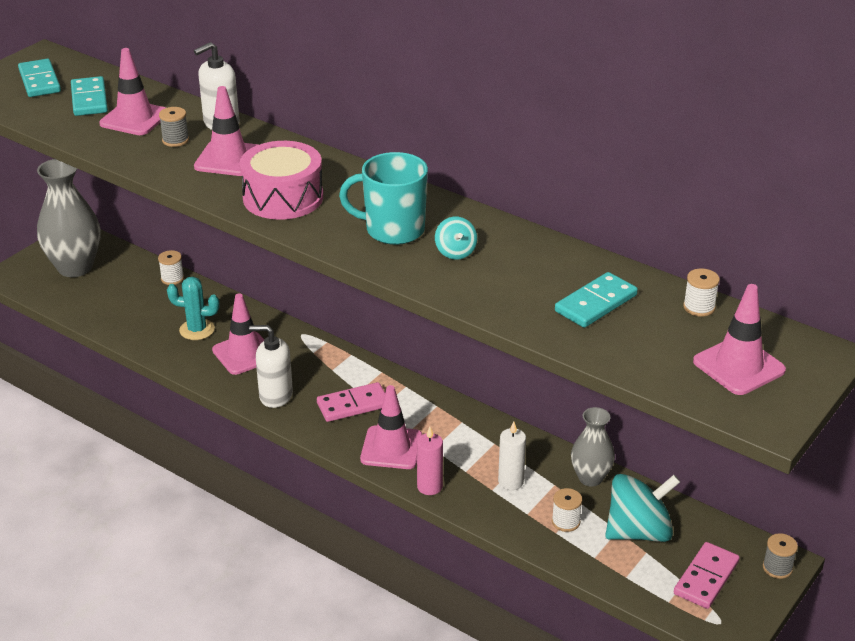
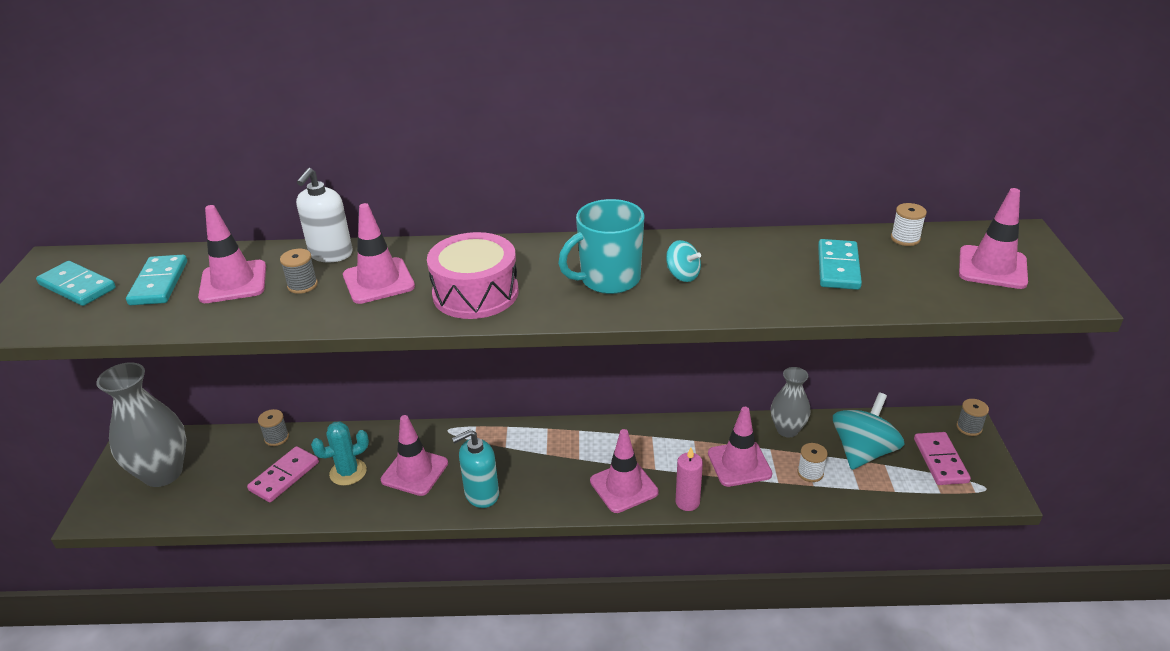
camera: 35 degrees left, 0 degrees up
(89, 99) = (159, 283): turquoise domino -> turquoise domino turned 45 degrees clockwise
(172, 278) = (276, 438): white spool -> grey spool
(275, 396) = (481, 494): white soap dispenser -> turquoise soap dispenser
(353, 405) = (555, 467): pink domino -> pink domino (284, 476)
(510, 482) = (739, 464): white candle -> pink traffic cone

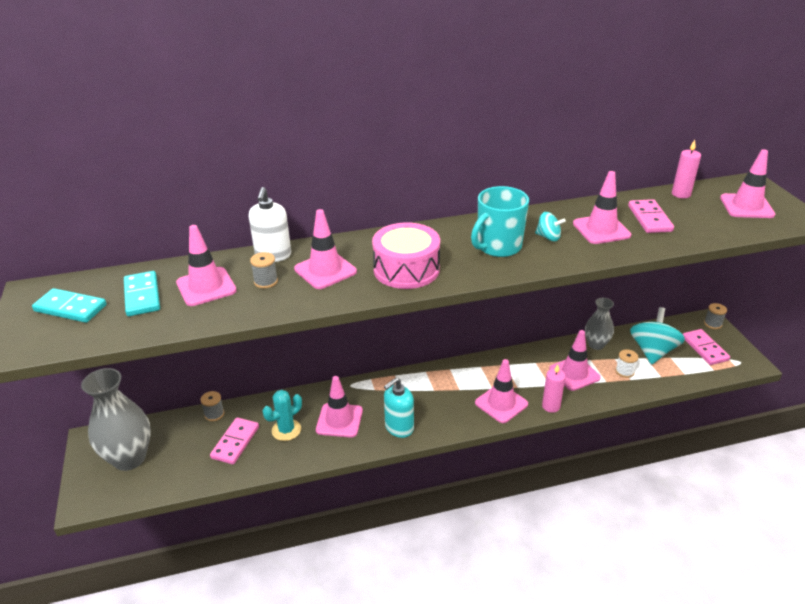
camera: 15 degrees left, 0 degrees up
(761, 274) = (601, 229): none -> pink traffic cone
(838, 267) = (649, 218): turquoise domino -> pink domino
(905, 238) = (681, 194): white spool -> pink candle

